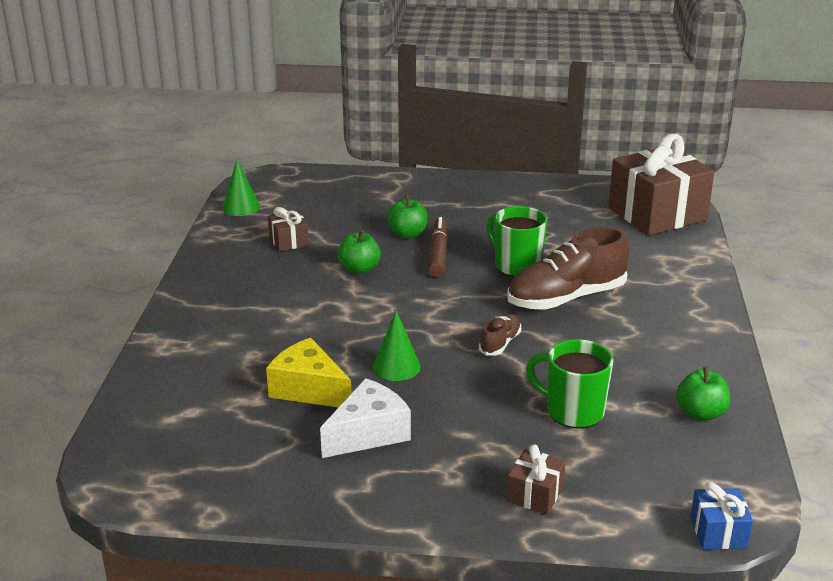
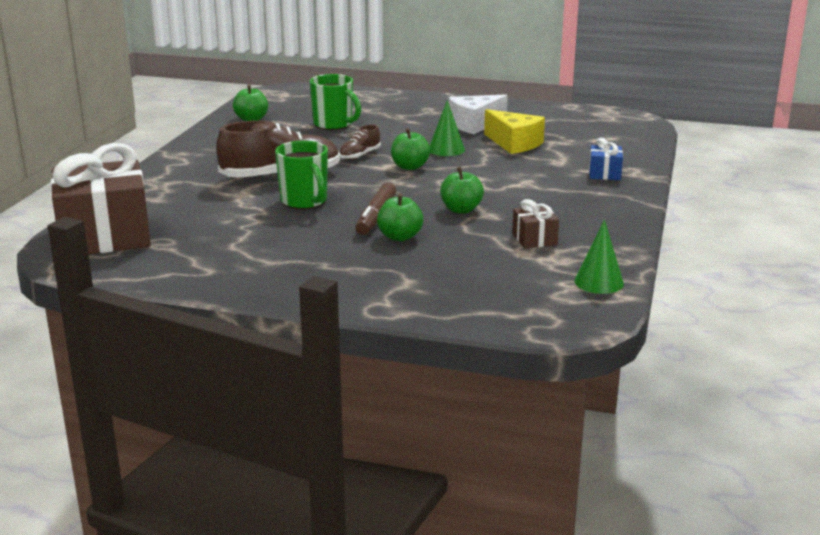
camera: 170 degrees left, 5 degrees down
(431, 328) = (410, 167): none -> green apple
(535, 494) = (383, 101): brown gift -> none
(718, 532) = (295, 88): blue gift -> blue gift (604, 173)

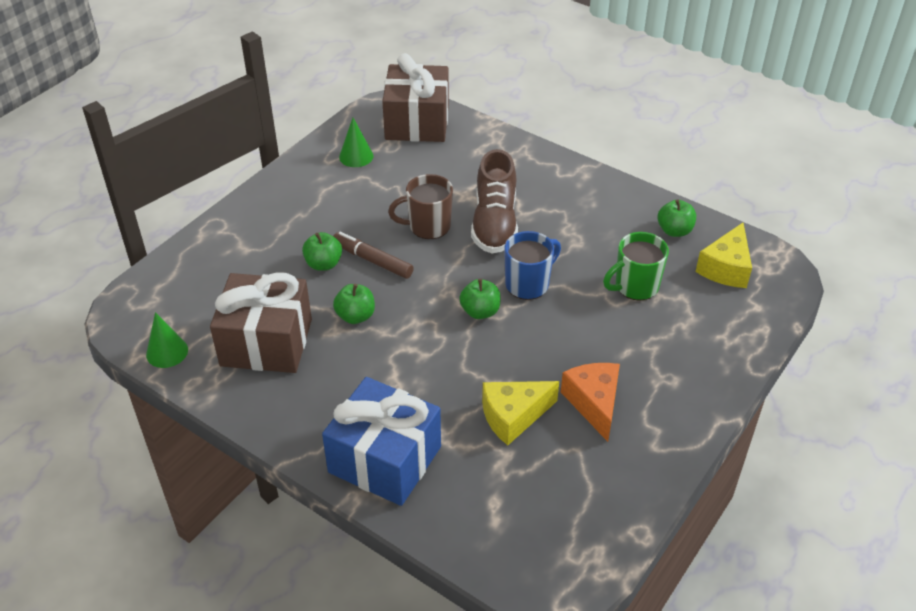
camera: 110 degrees right, 20 degrees up
(290, 103) = (725, 268): none -> yellow cheese
(304, 202) = (428, 226): green mug -> brown mug
(359, 155) = (528, 284): brown shoe -> blue mug
(446, 149) = (518, 353): green cone -> green cone (356, 156)
(474, 125) = (594, 403): white cheese -> orange cheese
(534, 239) = (266, 342): brown gift -> brown gift, size x2.29
(604, 173) = (385, 459): blue gift -> blue gift, size x2.29

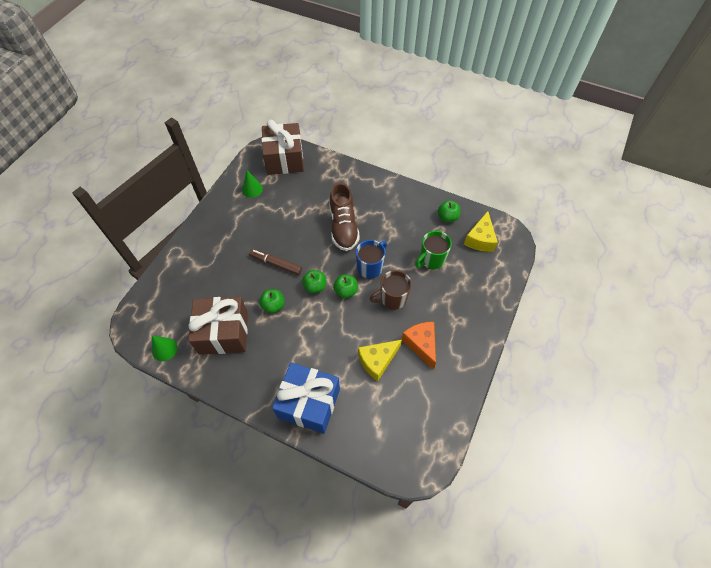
camera: 10 degrees left, 15 degrees up
(323, 264) = (247, 271): green apple -> green apple (315, 286)
(428, 226) = (304, 234): brown mug -> brown mug (392, 298)

